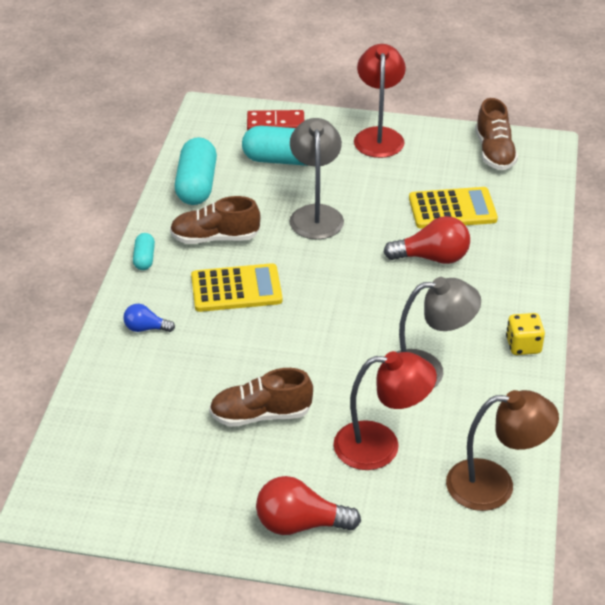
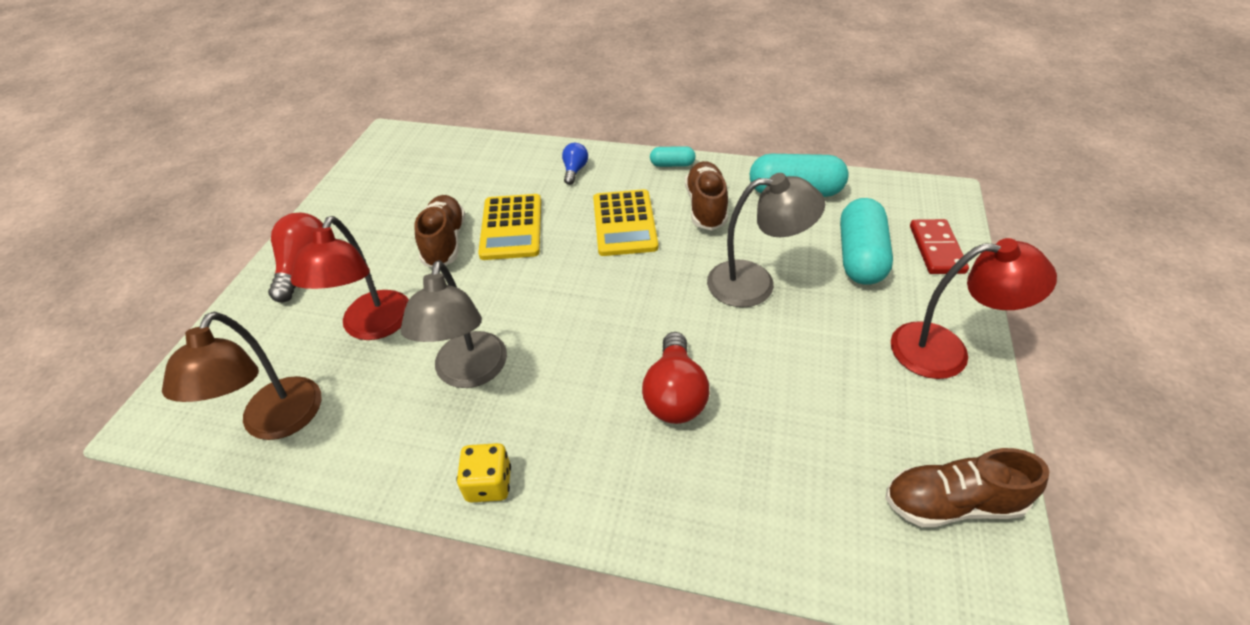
camera: 95 degrees right, 5 degrees up
(452, 209) = (785, 427): yellow calculator -> yellow calculator (511, 227)

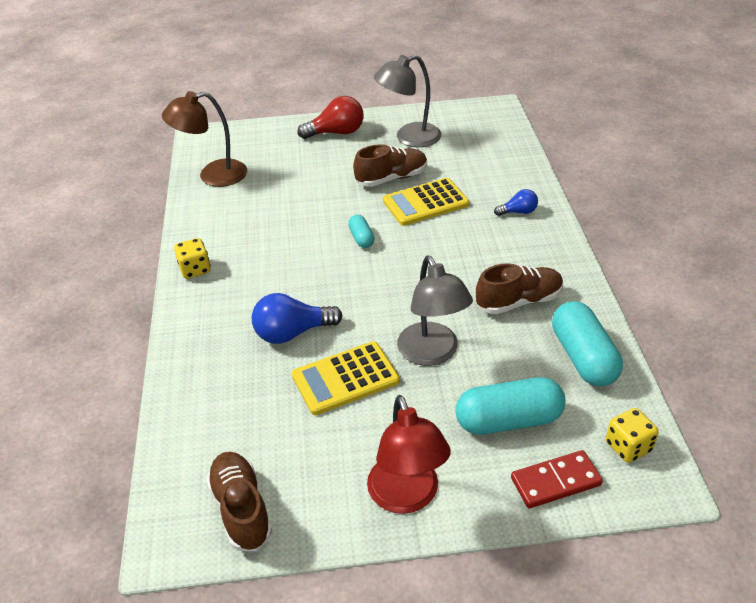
camera: 70 degrees right, 5 degrees down
(373, 327) = (297, 179): red lamp -> none
(469, 373) = (275, 232): grey lamp -> grey lamp (409, 138)
(624, 223) = (466, 259): yellow calculator -> yellow calculator (345, 378)
(672, 164) = (568, 266): turquoise capsule -> turquoise capsule (361, 238)
(674, 394) = (292, 333): red light bulb -> blue light bulb
(904, 199) = (628, 447): none -> yellow dice

